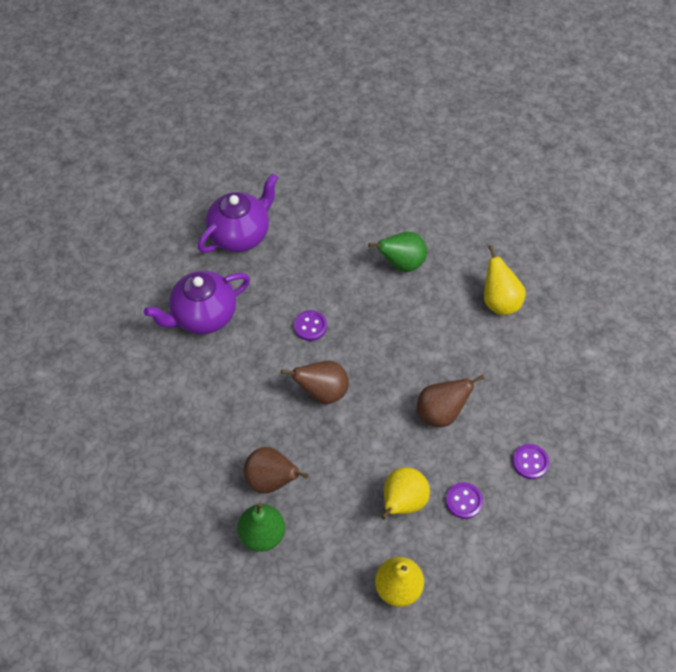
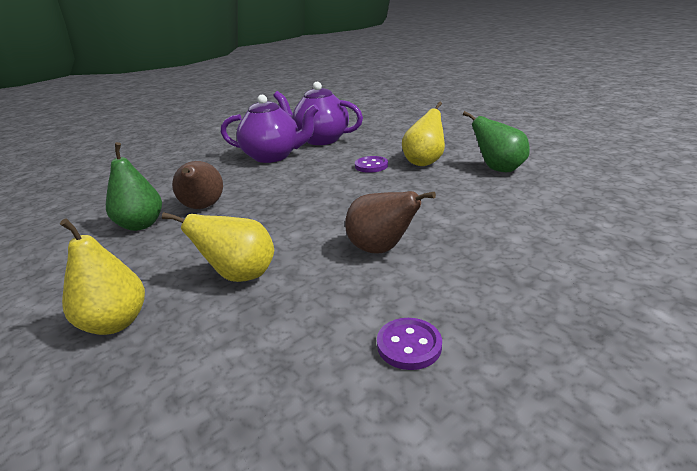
camera: 55 degrees right, 30 degrees down
(240, 235) = (402, 125): purple teapot -> purple teapot (273, 156)
(322, 392) = (317, 192): brown pear -> none
(464, 501) = (283, 316): purple button -> none
(499, 301) = (570, 222): yellow pear -> yellow pear (424, 162)

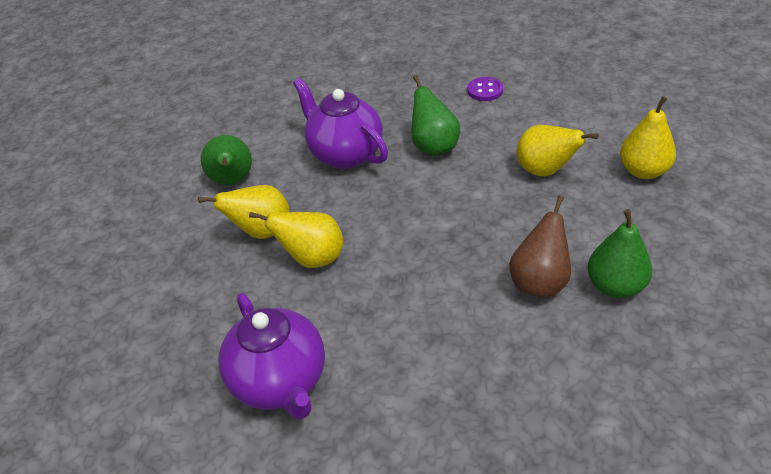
camera: 140 degrees left, 15 degrees up
(273, 156) = (386, 369): purple teapot -> purple teapot (345, 154)
(371, 166) = (312, 259): purple button -> yellow pear
(381, 249) = (434, 147): brown pear -> green pear

